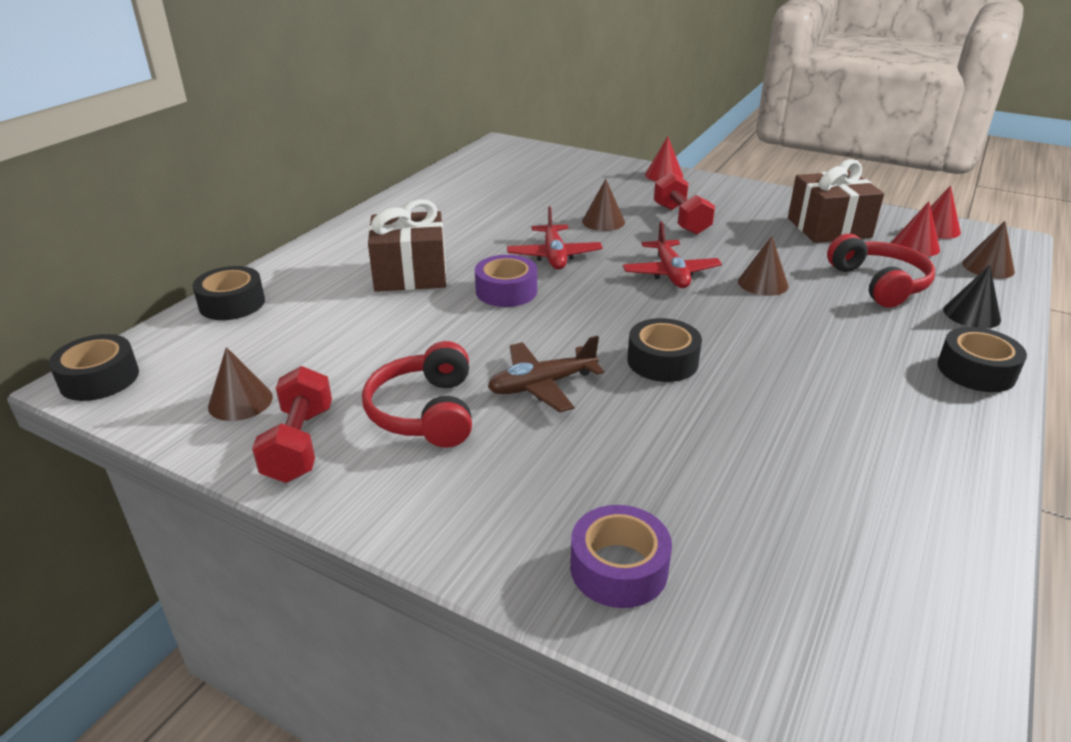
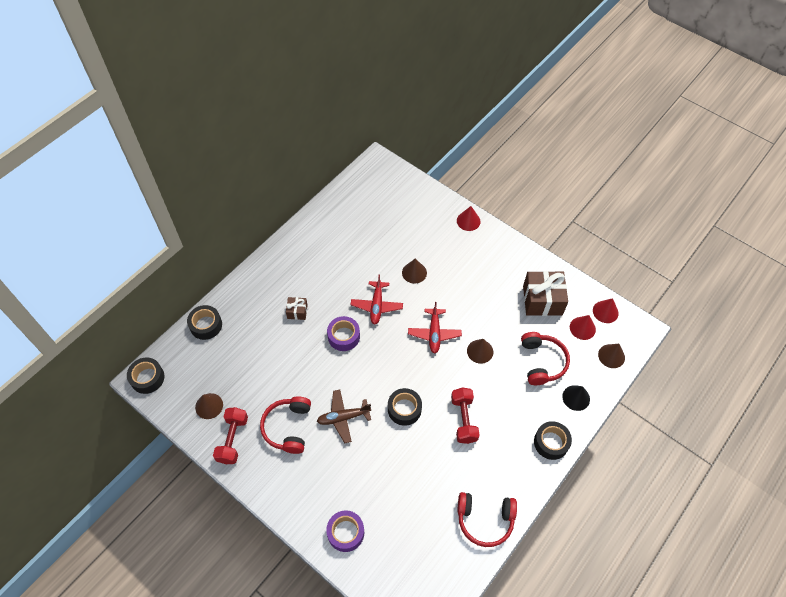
camera: 10 degrees right, 25 degrees up
(410, 274) = (297, 311): brown gift -> brown gift, size x0.50
(681, 220) = (460, 278): red dumbbell -> red dumbbell (463, 419)
(935, 498) = (485, 520): none -> red headphones

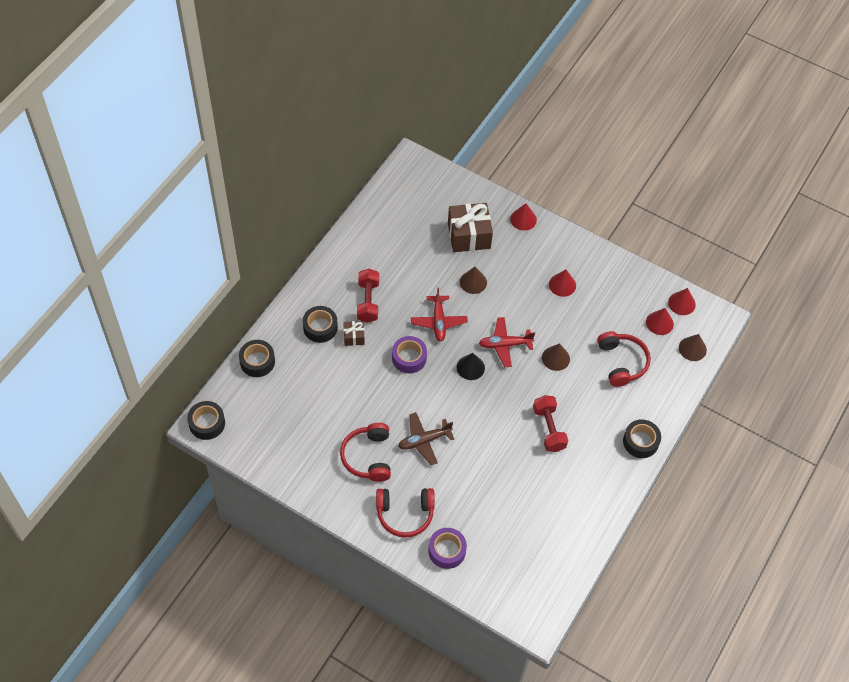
camera: 10 degrees left, 0 degrees up
(209, 406) = (280, 444): brown cone -> none
(233, 439) = (313, 475): red dumbbell -> red dumbbell (368, 301)
(404, 409) = (486, 425): black tape -> black tape (320, 327)
(434, 333) = (505, 345): red plane -> red plane turned 90 degrees clockwise
(485, 520) = (584, 523): red headphones -> red headphones (405, 514)
(495, 283) = (562, 285): none -> red cone
(542, 300) = (614, 298): brown gift -> brown gift (469, 235)
(576, 398) = (660, 395): black cone -> black cone (470, 367)

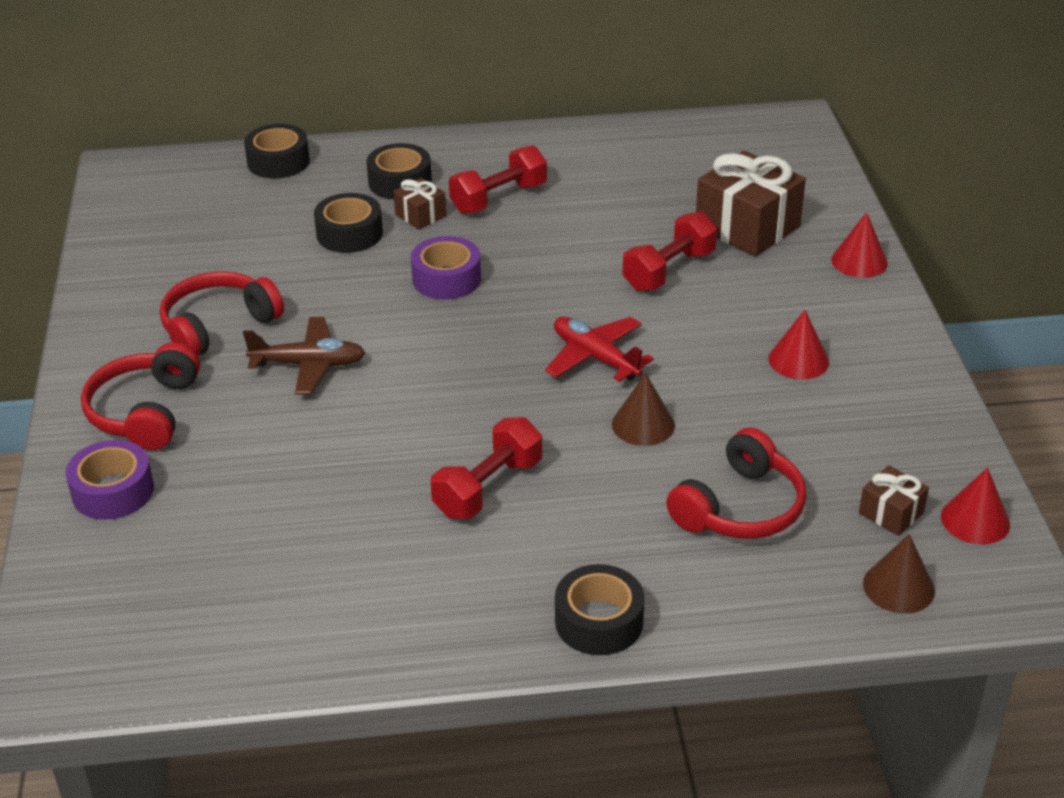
camera: 55 degrees right, 20 degrees down
(207, 423) = (129, 171): black tape -> black tape (349, 233)
(405, 514) = (145, 412): red headphones -> red headphones turned 45 degrees clockwise
(424, 440) = (308, 365): brown plane -> brown plane turned 150 degrees clockwise
(438, 322) = (549, 274): red plane -> none
(470, 367) = (505, 344): black cone -> none
(473, 282) = (669, 271): brown cone -> red dumbbell
(659, 323) = (891, 513): red cone -> brown gift

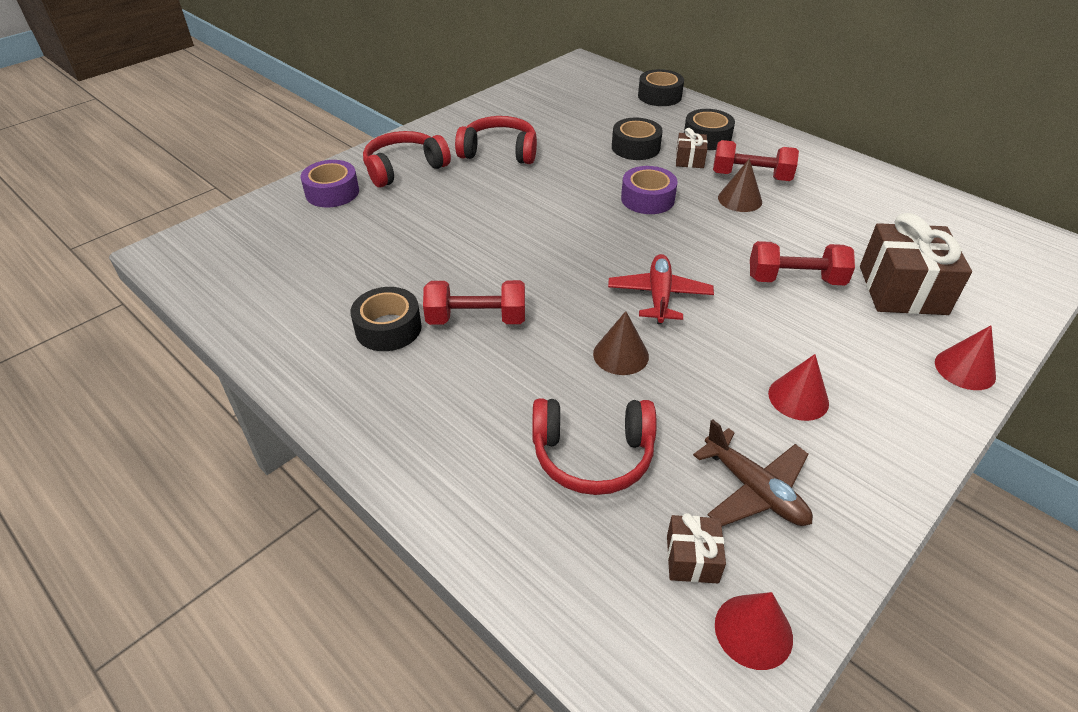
camera: 50 degrees right, 5 degrees up
(308, 365) = (505, 195): brown plane -> brown plane (754, 490)
(599, 621) = (397, 442): black tape -> black tape (388, 328)
(898, 587) = (606, 616): brown cone -> brown cone (740, 199)

